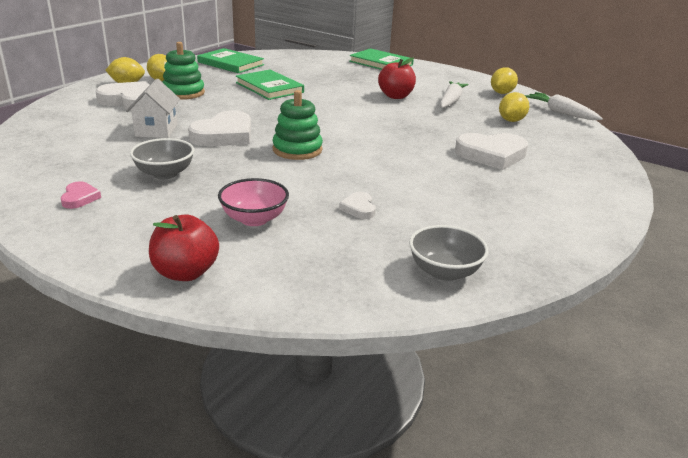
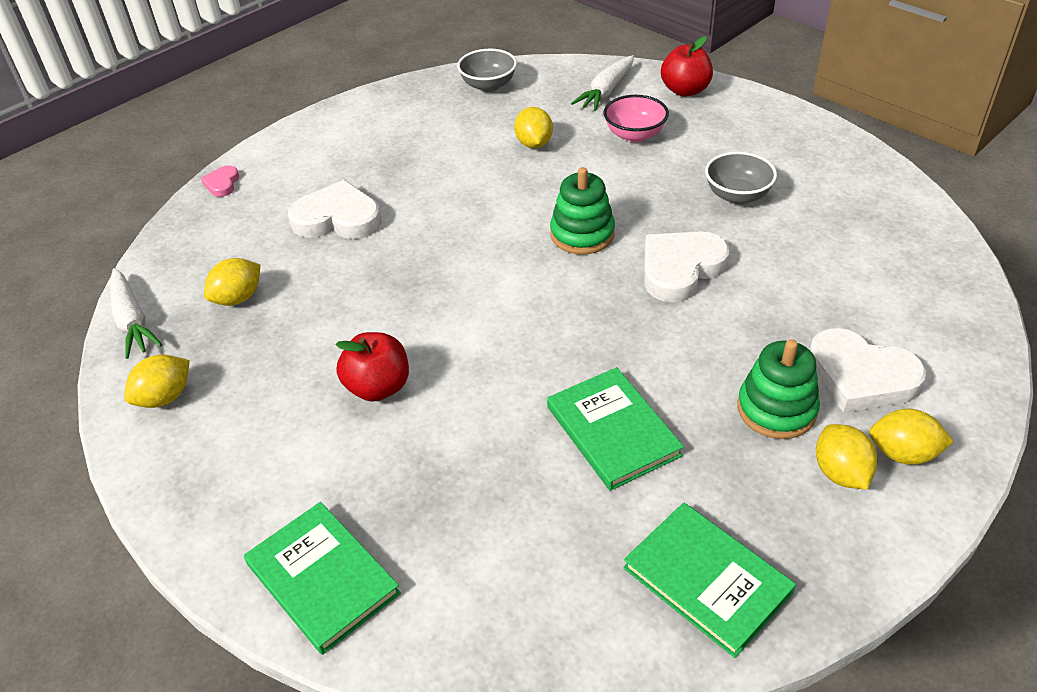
camera: 165 degrees left, 15 degrees up
(80, 198) = (810, 163): pink heart -> pink heart (222, 184)
(156, 130) = (779, 283): white house -> none
(359, 208) = (534, 144): white heart -> yellow lemon
(451, 101) = (287, 365): white carrot -> white carrot (606, 91)

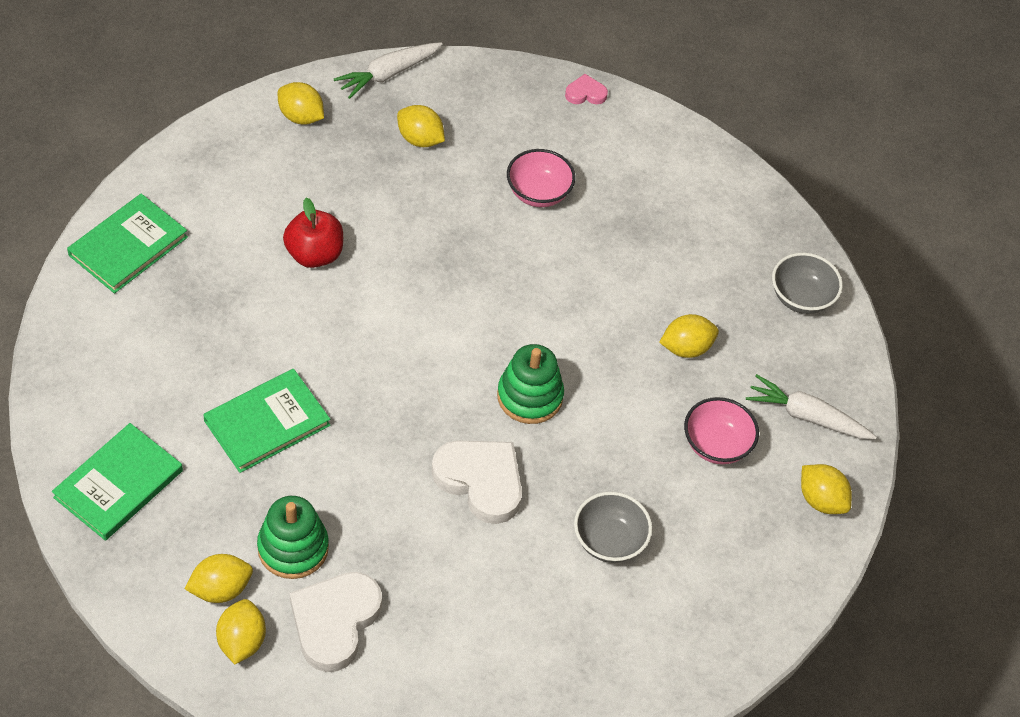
camera: 75 degrees right, 10 degrees up
(338, 218) = (538, 193): white heart -> pink bowl
(685, 90) = (821, 500): red apple -> yellow lemon

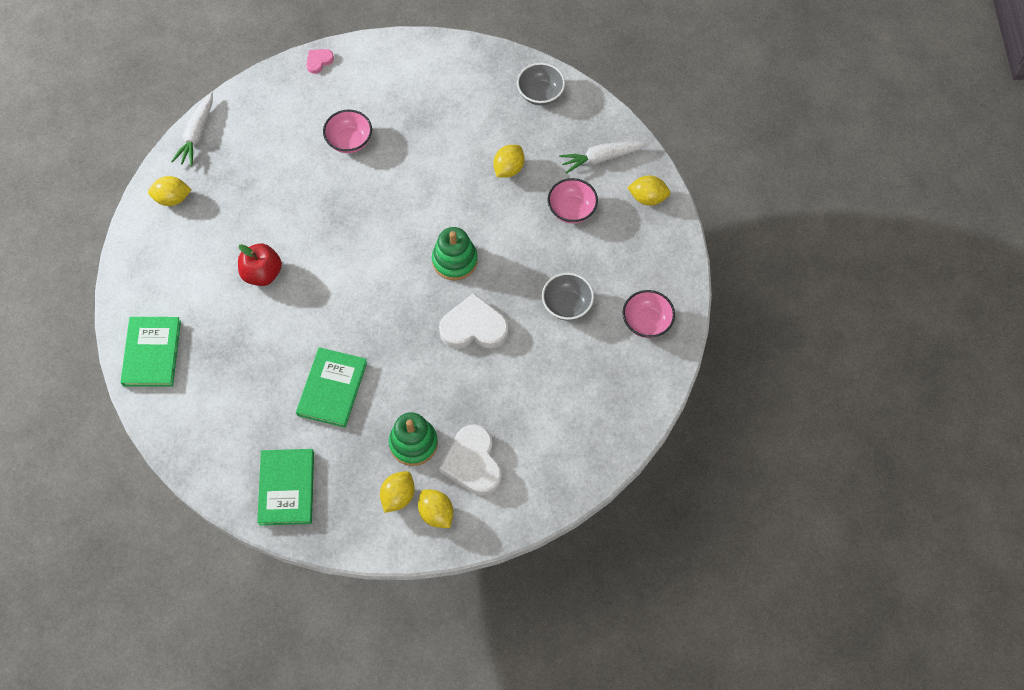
camera: 35 degrees left, 10 degrees up
(420, 139) = (254, 160): yellow lemon -> none
(684, 634) = (646, 322): none -> pink bowl

